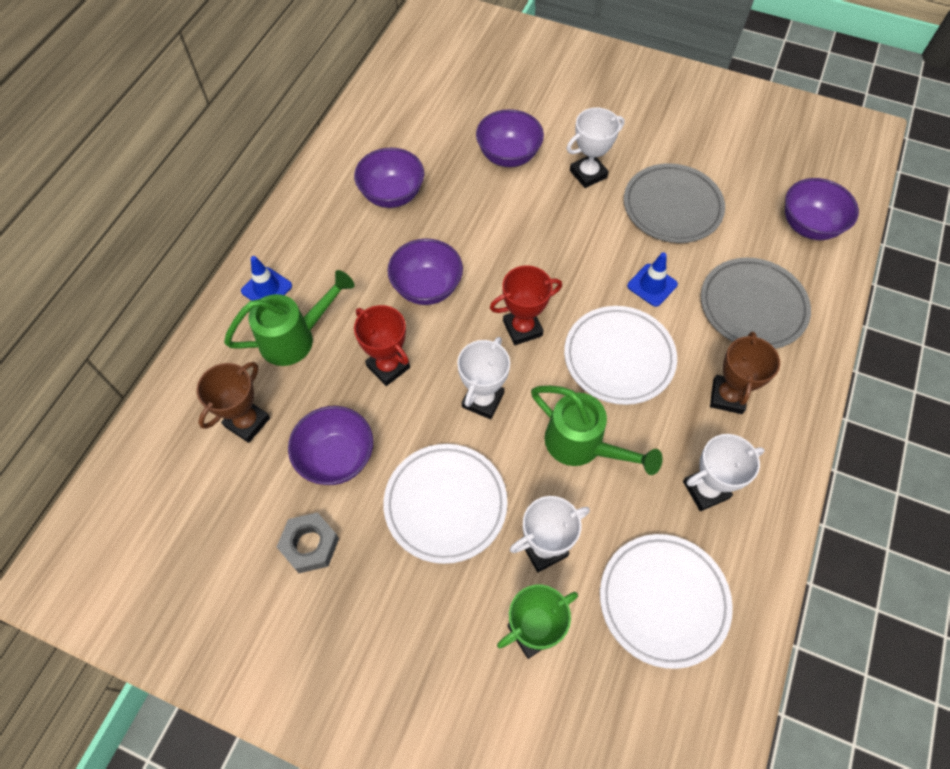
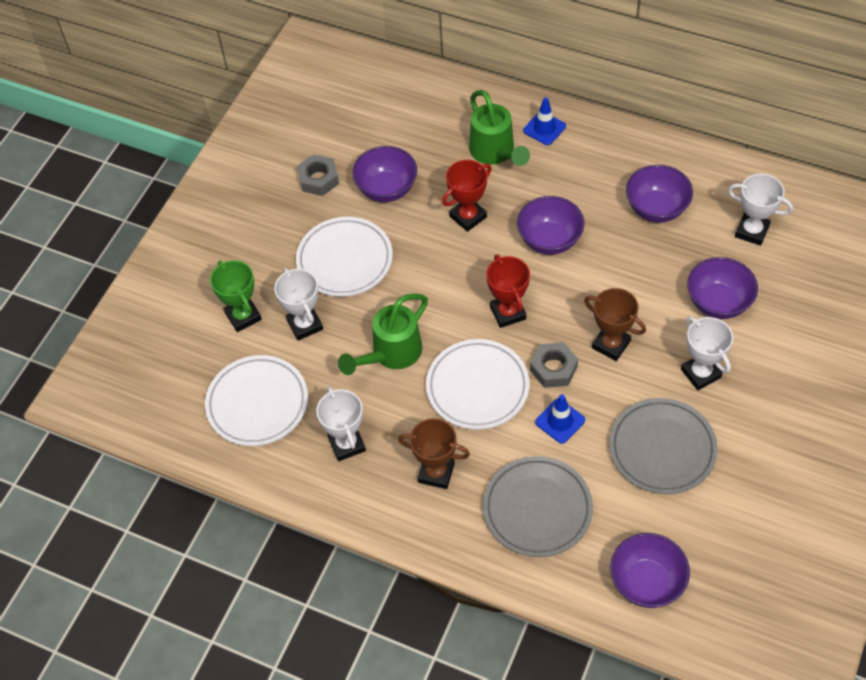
camera: 95 degrees right, 5 degrees down
(247, 422) = (419, 131): brown trophy -> brown trophy (611, 344)
(482, 400) = (435, 283): white trophy -> white trophy (752, 231)
(591, 289) = (553, 369): none -> grey nut

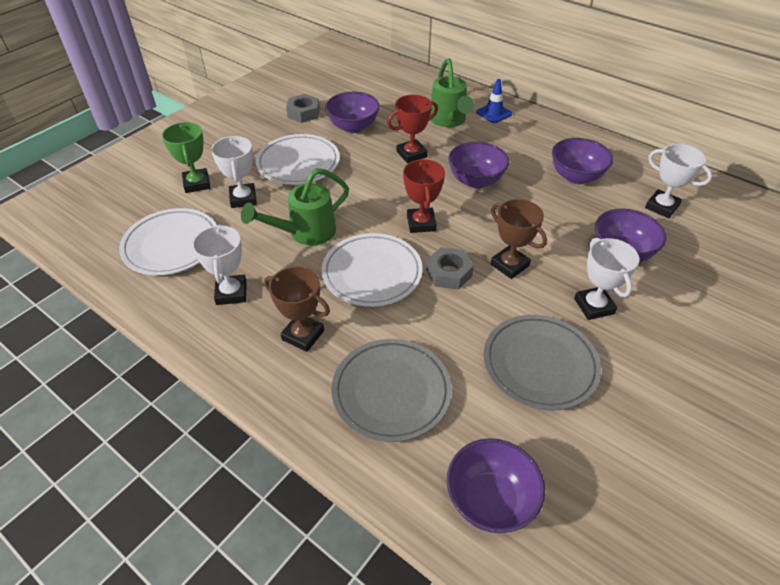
camera: 10 degrees right, 10 degrees down
(560, 421) = (441, 317): blue traffic cone -> none

